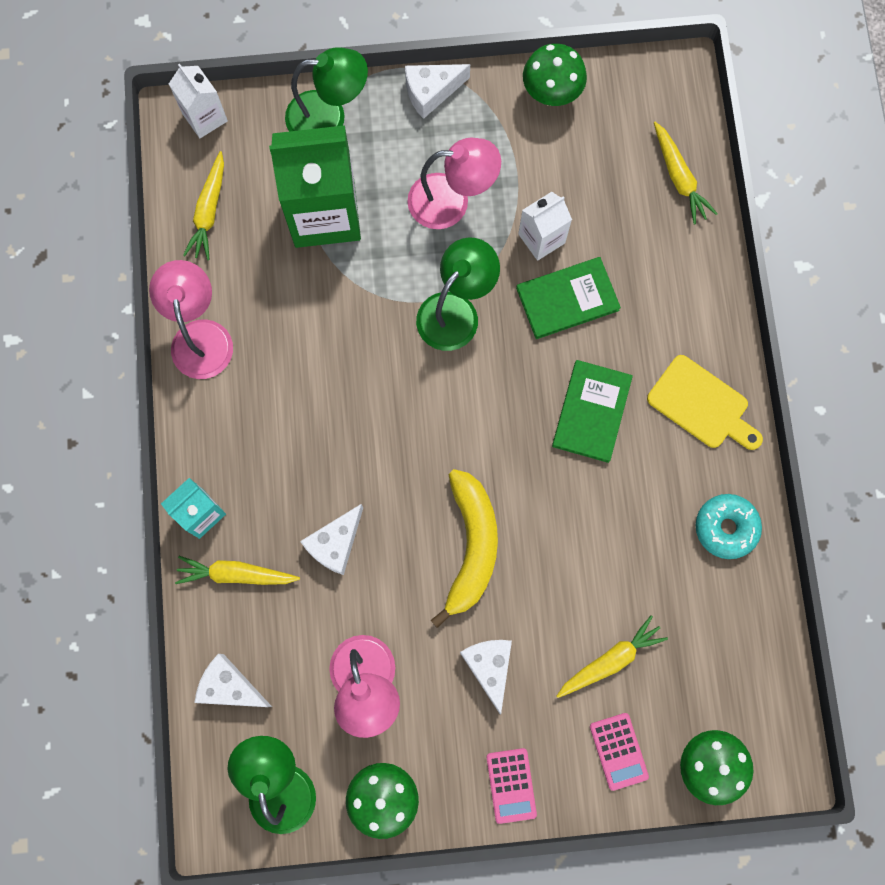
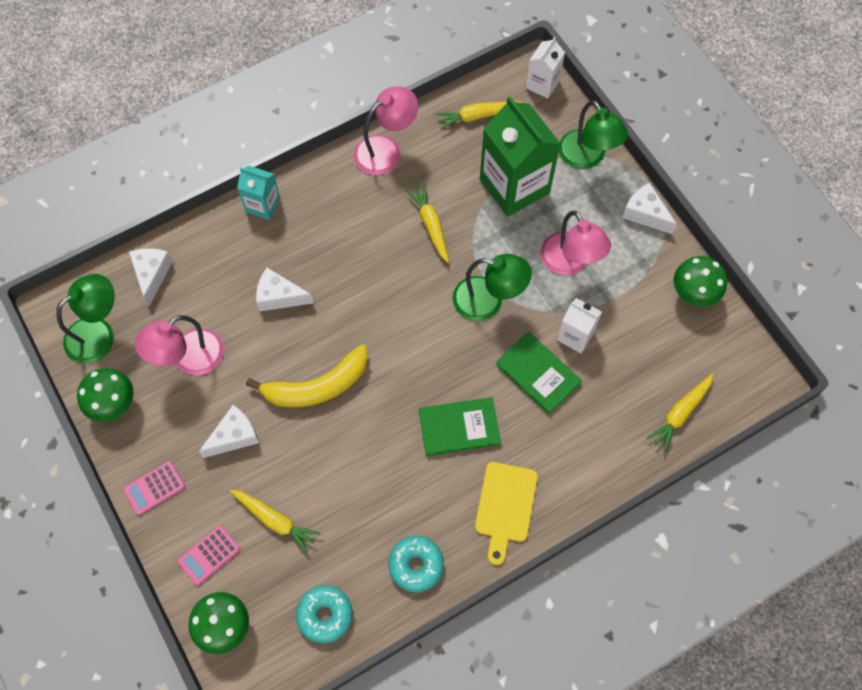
camera: 65 degrees right, 10 degrees down
(236, 574) = (230, 244): yellow carrot -> yellow carrot (431, 225)
(739, 648) = (325, 615): none -> turquoise donut

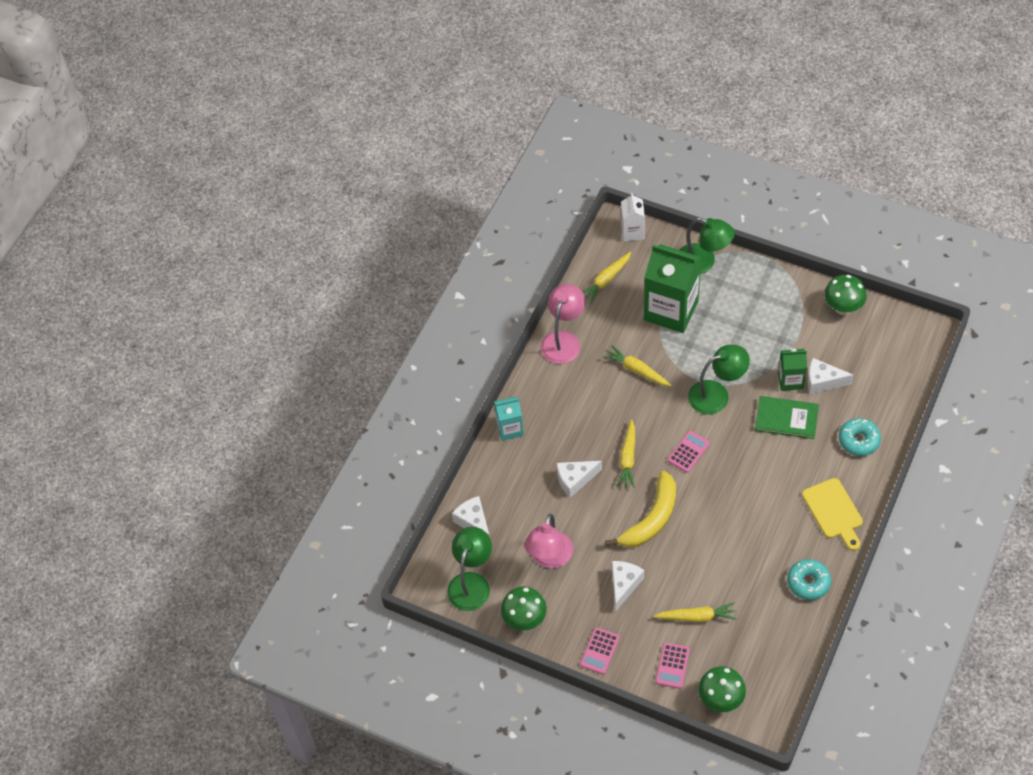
camera: 30 degrees left, 10 degrees down
(325, 615) = (777, 649): turquoise donut -> turquoise donut (859, 440)
(411, 342) = (688, 452): none -> pink calculator
(459, 427) = (764, 484): green book -> none
(570, 263) = (749, 337): pink lamp -> none
(575, 335) = (790, 380): white carton -> green carton
(645, 214) = (771, 276): white cheese -> white cheese (822, 381)
(680, 413) = (894, 386): yellow carrot -> yellow carrot (628, 458)

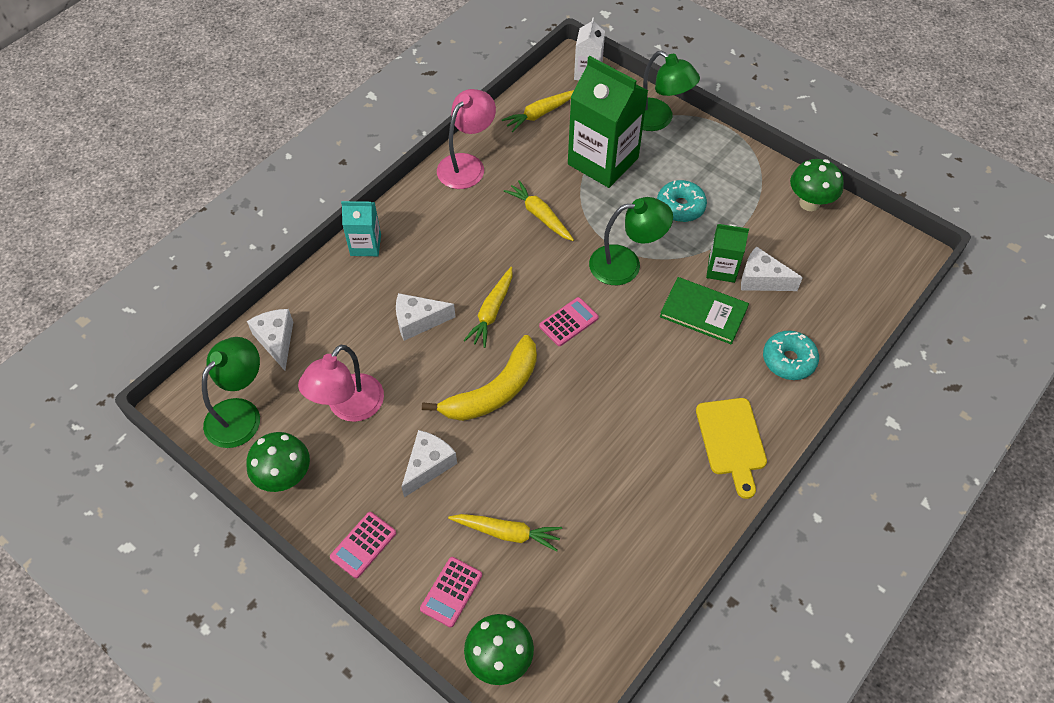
camera: 10 degrees right, 0 degrees up
(808, 582) = (671, 526): turquoise donut -> turquoise donut (680, 207)

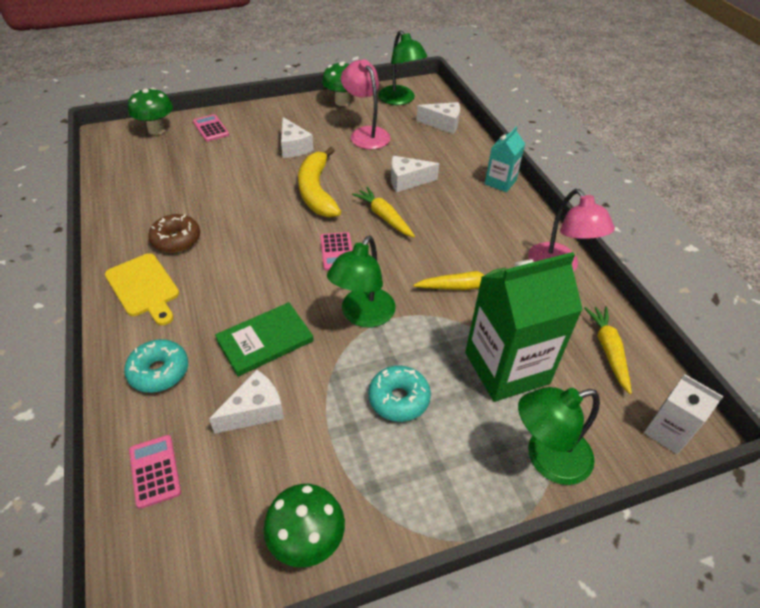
camera: 120 degrees right, 10 degrees down
(363, 545) = (272, 112): pink calculator -> pink calculator (155, 471)
(418, 321) = (407, 181): white cheese -> white cheese turned 120 degrees counterclockwise
(507, 533) = (217, 158): yellow carrot -> none
(658, 464) = (176, 240): none -> brown donut
(721, 269) = (296, 385): green carton -> none
(731, 441) = (144, 287): yellow cutting board -> yellow cutting board turned 150 degrees counterclockwise

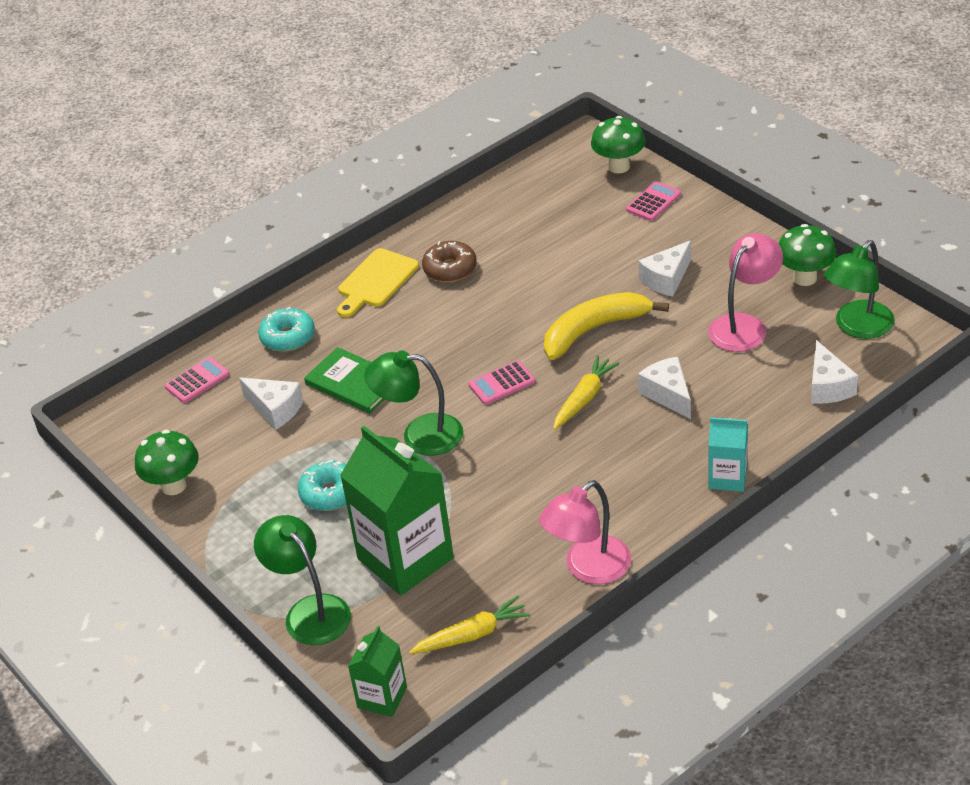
camera: 75 degrees right, 5 degrees down
(463, 286) = (506, 496): yellow carrot -> none
(667, 432) = (382, 697): white carton -> green carton

